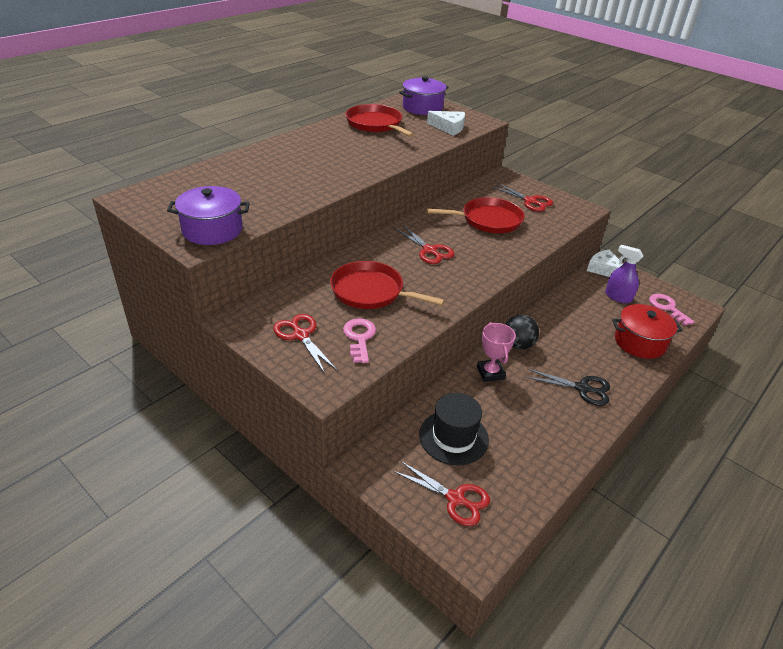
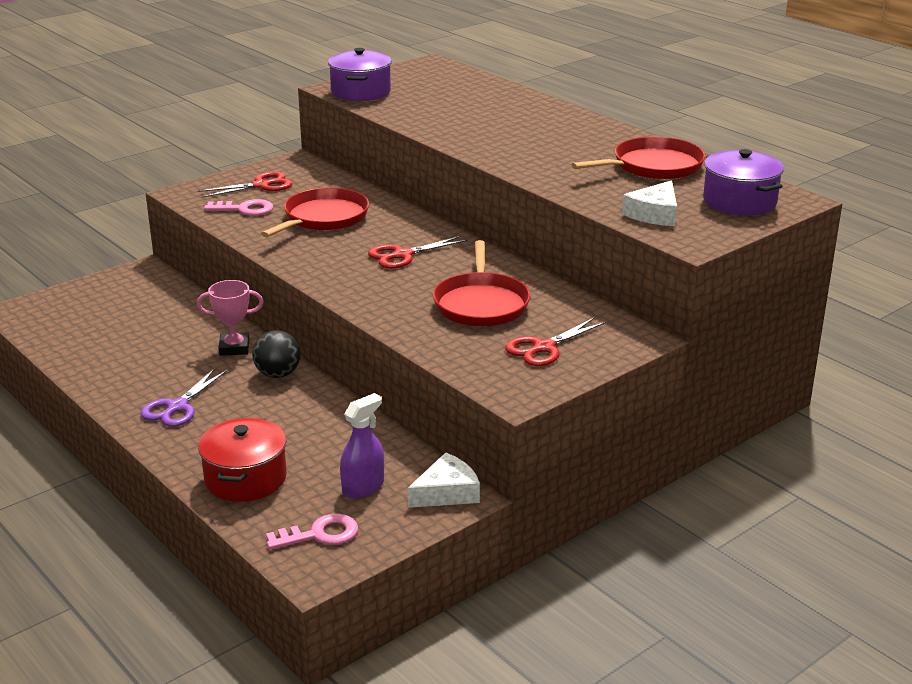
camera: 100 degrees right, 10 degrees down
(453, 437) = (150, 315): black hat -> none
(455, 499) = (76, 308): red scissors -> none
(582, 388) = (177, 407): black scissors -> purple scissors

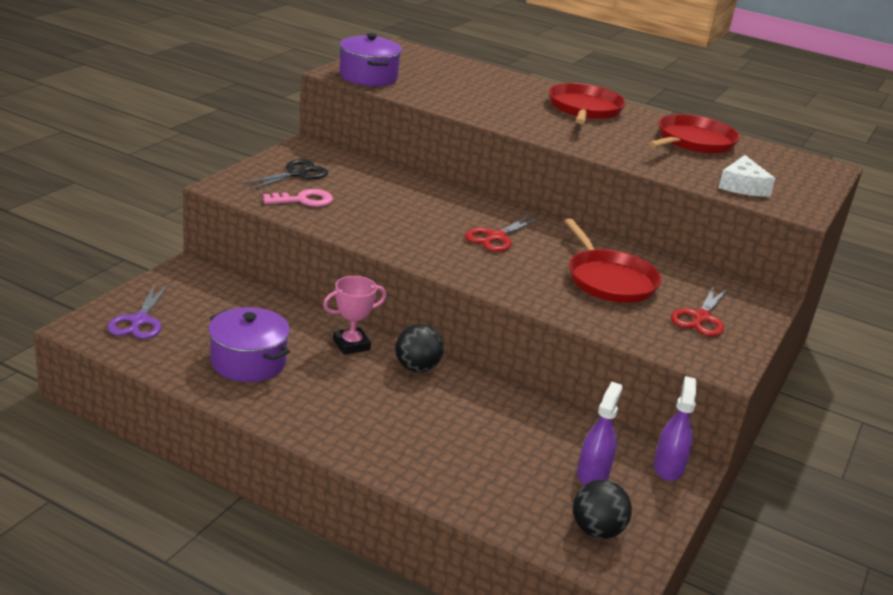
camera: 25 degrees left, 0 degrees up
(177, 407) = (348, 416): purple scissors -> purple scissors (139, 321)
(245, 478) = (479, 483): red pot -> none
(261, 185) = (296, 174): red scissors -> black scissors
(320, 534) = (596, 531): pink key -> black ball
(323, 218) = (388, 204): red pan -> red pan (584, 109)
(447, 492) = (668, 467): white cheese -> purple spray bottle
(739, 201) = (792, 171): purple pot -> purple pot (248, 362)

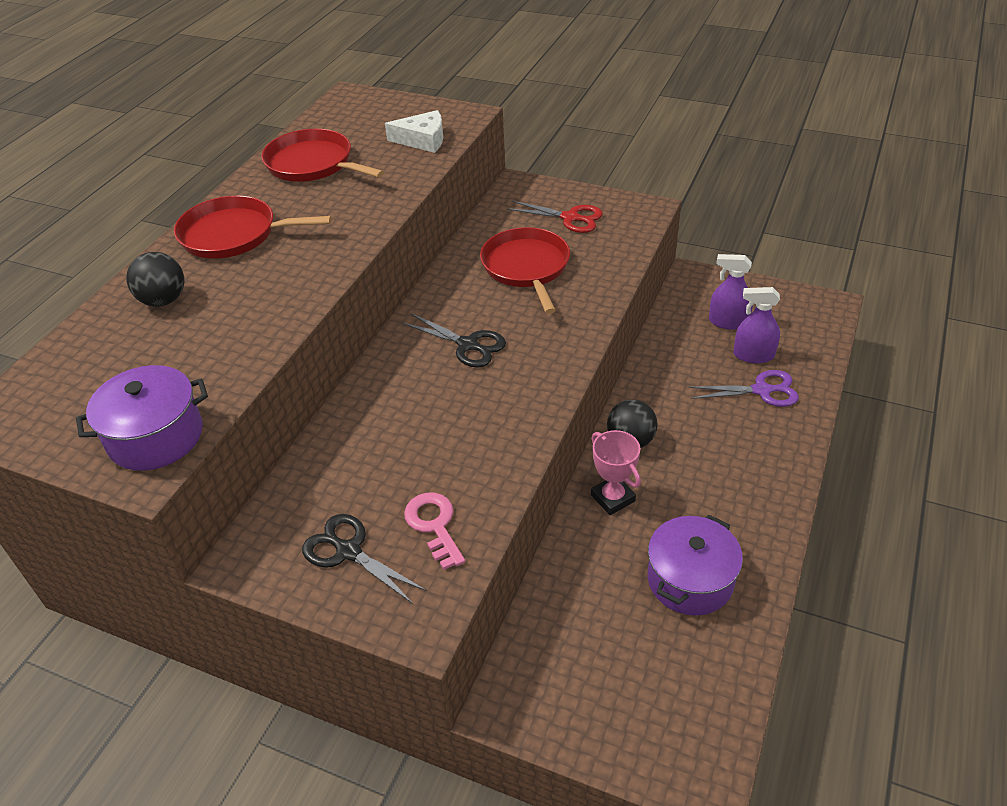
camera: 90 degrees left, 15 degrees up
(139, 321) = (658, 719): purple scissors -> purple scissors (762, 390)
(496, 237) = (468, 345): red scissors -> black scissors
(596, 531) = (794, 318): black ball -> black ball (163, 300)
(609, 280) = (526, 267): red pan -> red pan turned 75 degrees counterclockwise
(668, 467) = (694, 284): purple spray bottle -> purple spray bottle (753, 355)

